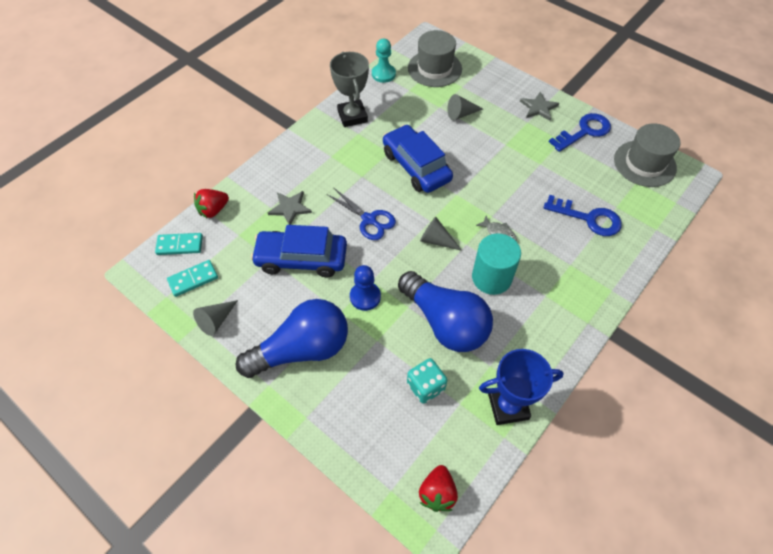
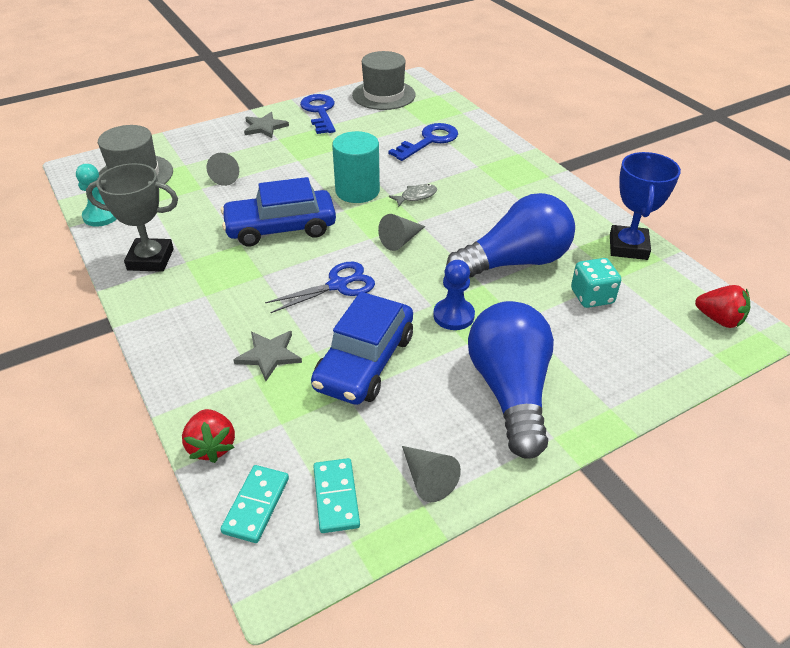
camera: 70 degrees left, 15 degrees down
(491, 278) = (471, 216): turquoise cylinder -> turquoise cylinder (357, 191)

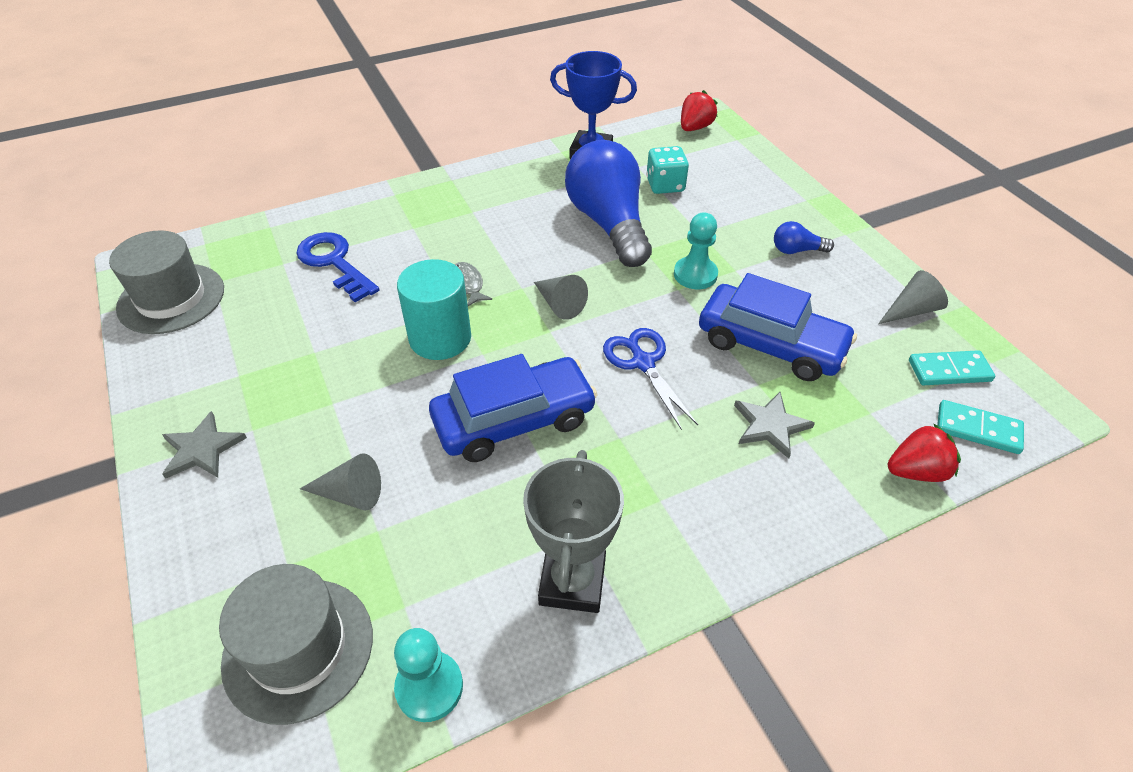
camera: 85 degrees left, 5 degrees up
(281, 228) = (514, 420): blue car -> blue car turned 105 degrees counterclockwise
(319, 112) = (186, 375): blue key -> none
(453, 315) = (695, 274): blue pawn -> turquoise pawn
(510, 391) = (797, 250): blue light bulb -> blue light bulb, size x0.41

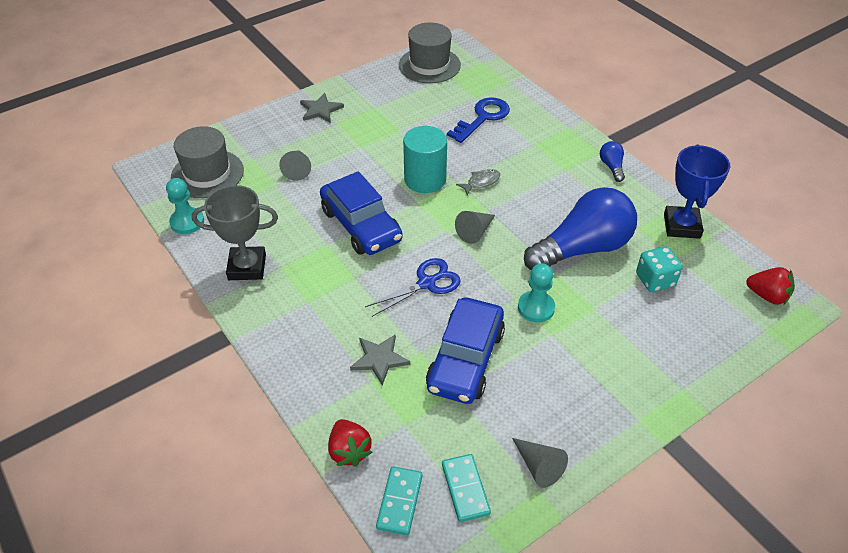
camera: 80 degrees right, 0 degrees up
(797, 250) = (596, 379): blue light bulb -> blue light bulb (611, 167)

